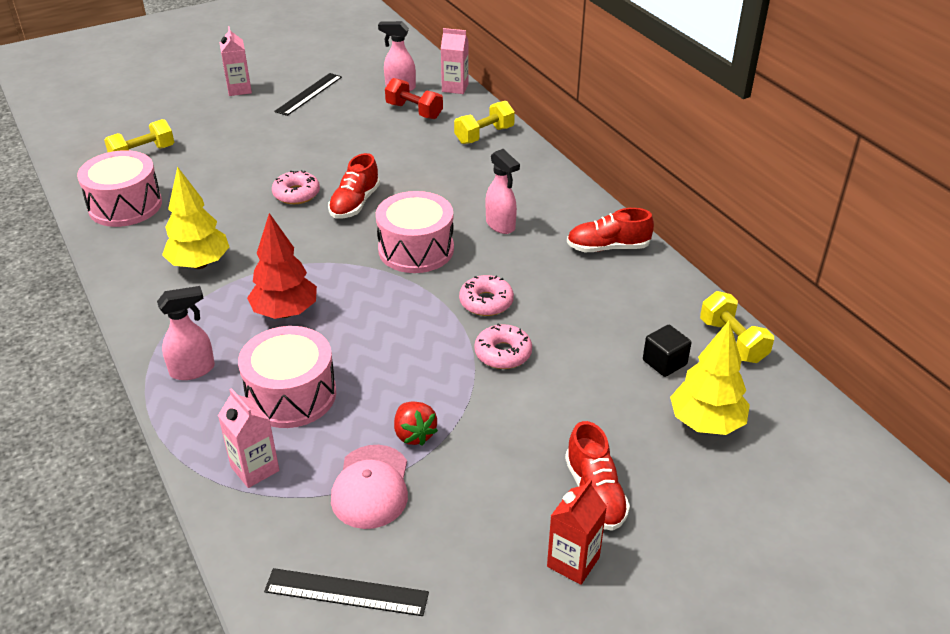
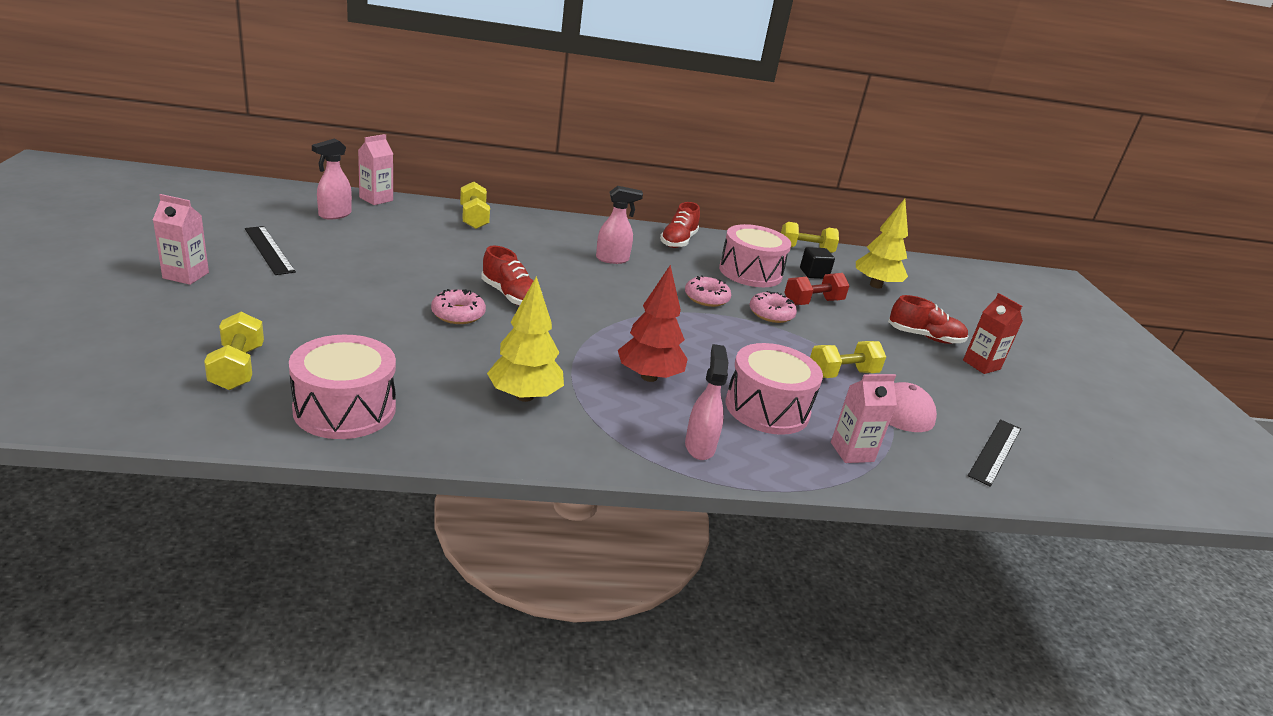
camera: 70 degrees left, 10 degrees down
(414, 111) = (389, 225): red dumbbell -> red dumbbell (813, 302)
(414, 434) = (842, 374): red strawberry -> yellow dumbbell
(416, 249) = (611, 297): pink drum -> pink drum (750, 272)

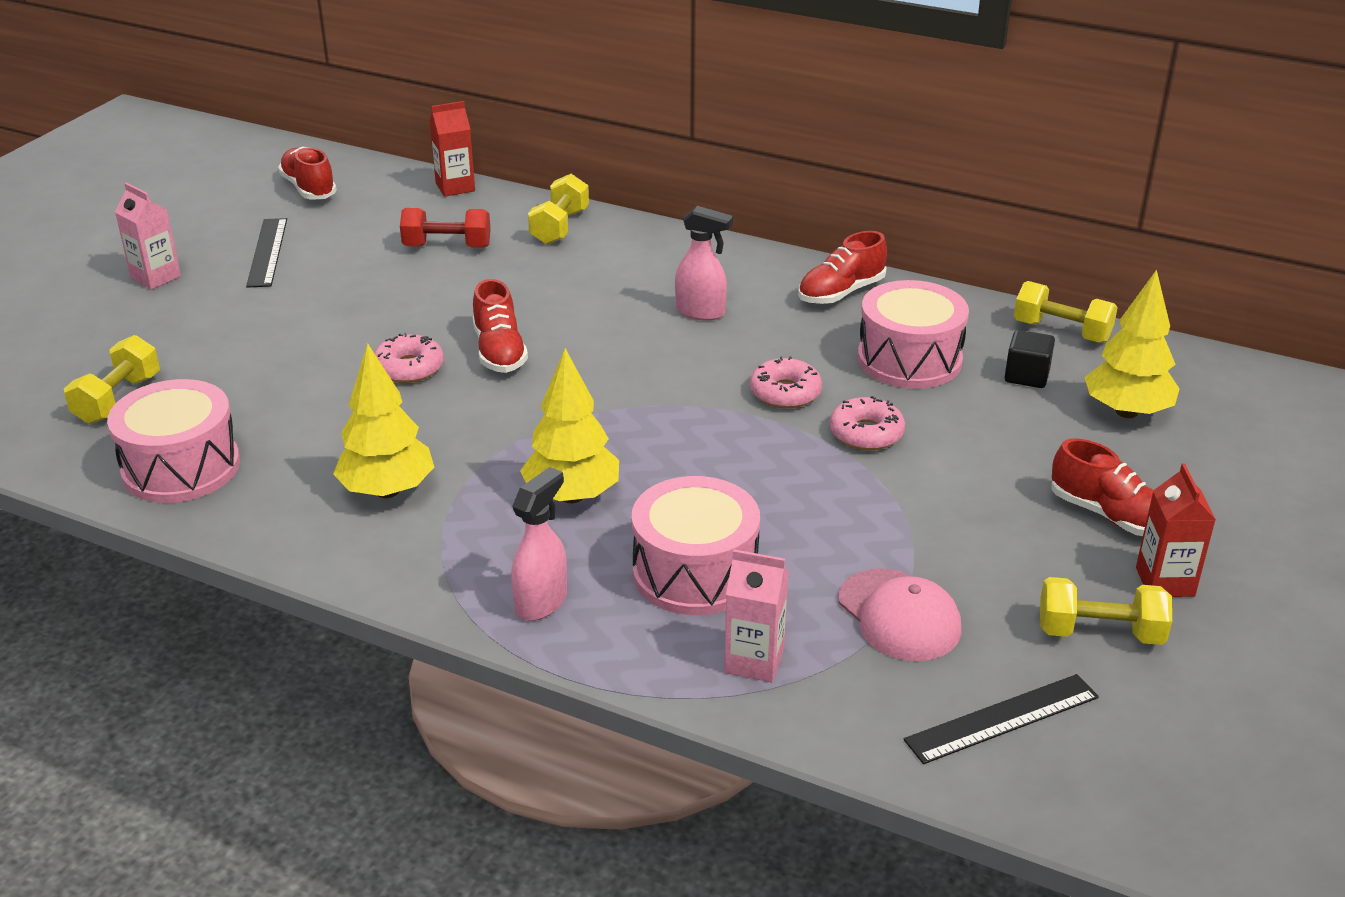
camera: 35 degrees right, 5 degrees up
(262, 206) = (309, 188): none -> red shoe
(334, 215) = (383, 208): pink spray bottle -> none
(376, 199) = (455, 187): pink carton -> red carton
(649, 377) = (572, 496): red tree -> yellow tree
(813, 302) = (964, 425): red dumbbell -> red dumbbell (447, 246)
(842, 374) = (877, 547): yellow dumbbell -> yellow dumbbell (1099, 633)

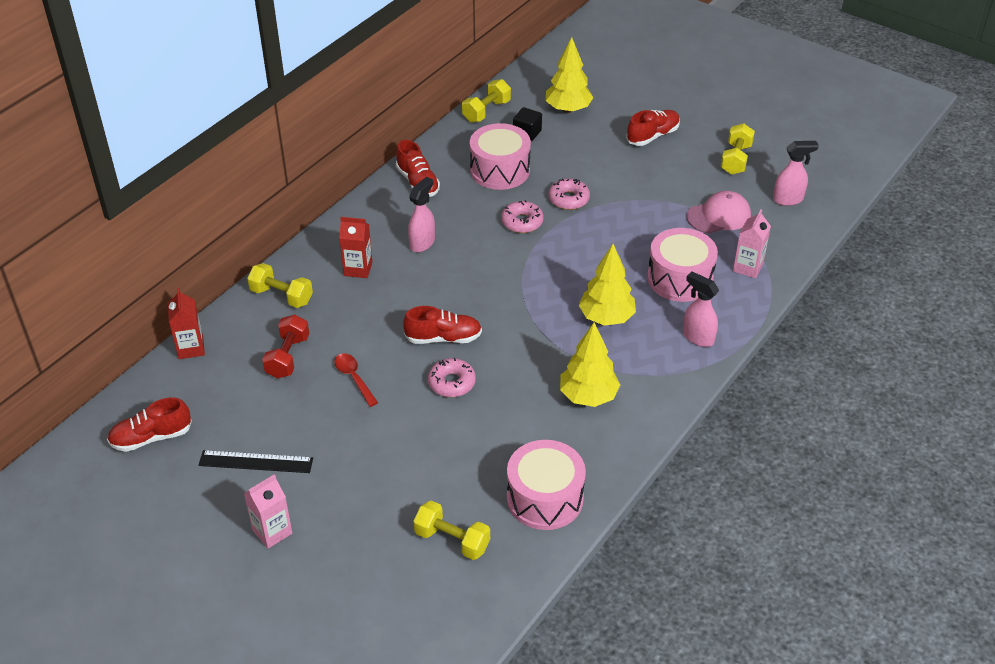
camera: 80 degrees left, 10 degrees up
(413, 295) = (354, 378): none -> red spoon
(1002, 718) = (788, 199): black ruler -> pink spray bottle
(1165, 582) = (702, 132): red carton -> red carton (358, 269)

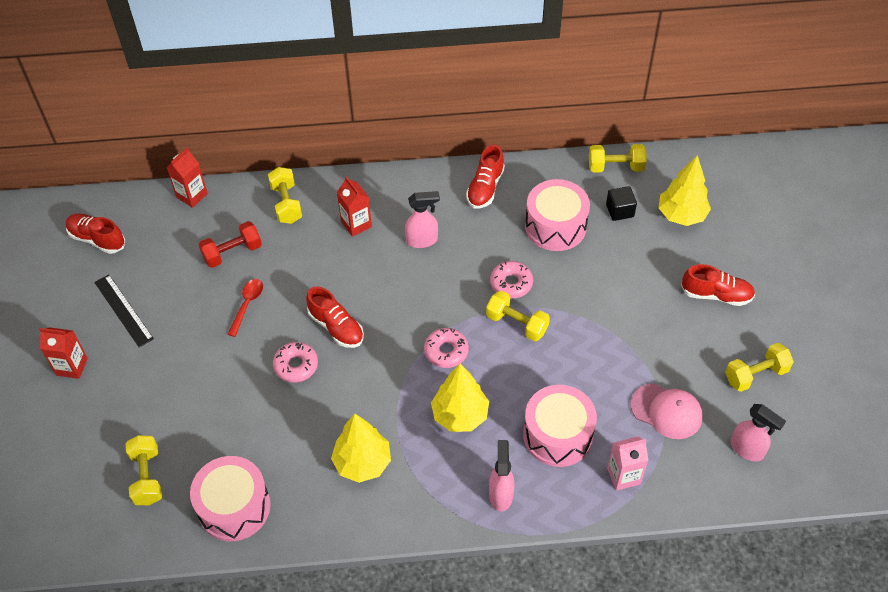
camera: 50 degrees right, 10 degrees up
(272, 532) = (72, 366): pink carton -> red carton
(561, 241) = (517, 324): none -> yellow dumbbell
(568, 199) = (571, 294): pink donut -> pink donut (446, 351)

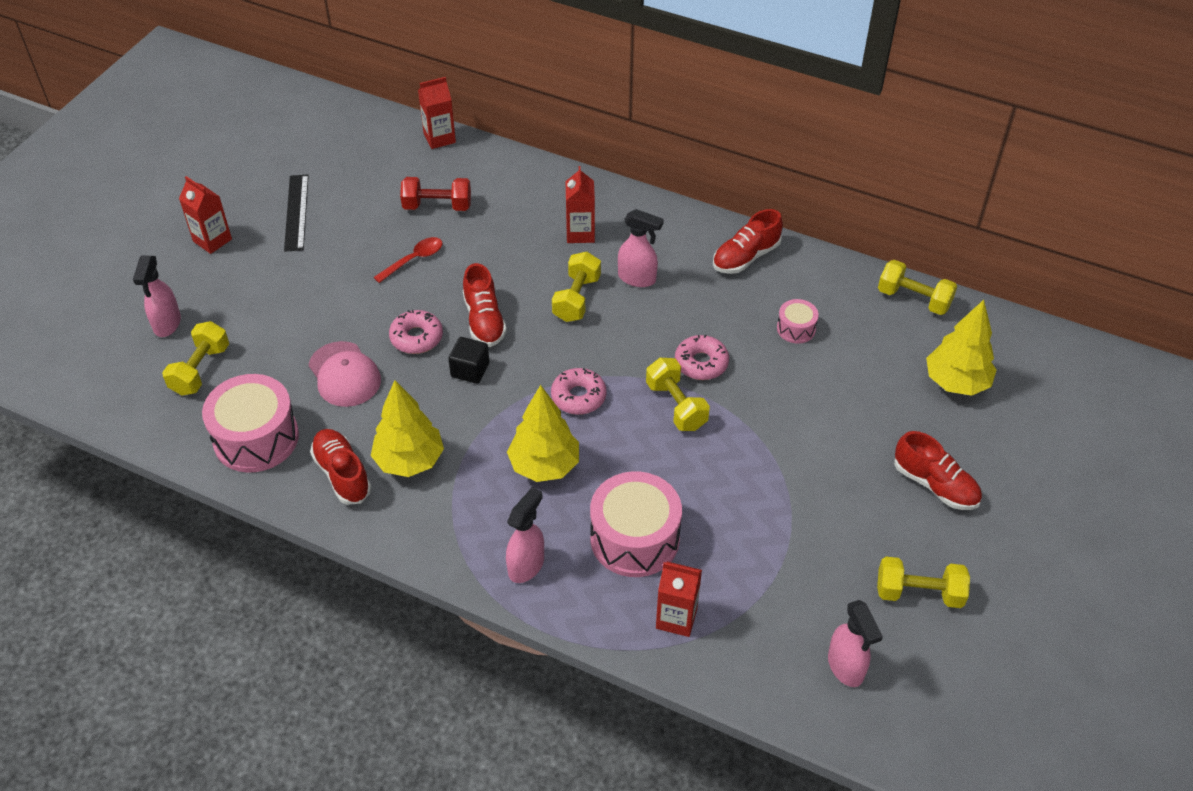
camera: 30 degrees right, 5 degrees down
(89, 454) = (167, 324): none -> pink spray bottle
(97, 239) = (322, 139): red shoe -> red shoe (342, 474)
(286, 204) = (525, 184): yellow dumbbell -> yellow dumbbell (576, 298)
(555, 226) = (796, 329): pink drum -> pink drum, size x0.49
(619, 211) = (884, 345): black cube -> black cube (470, 370)
(623, 476) = (676, 618): pink carton -> red carton
(666, 411) = (779, 577): pink cap -> pink cap (344, 374)

